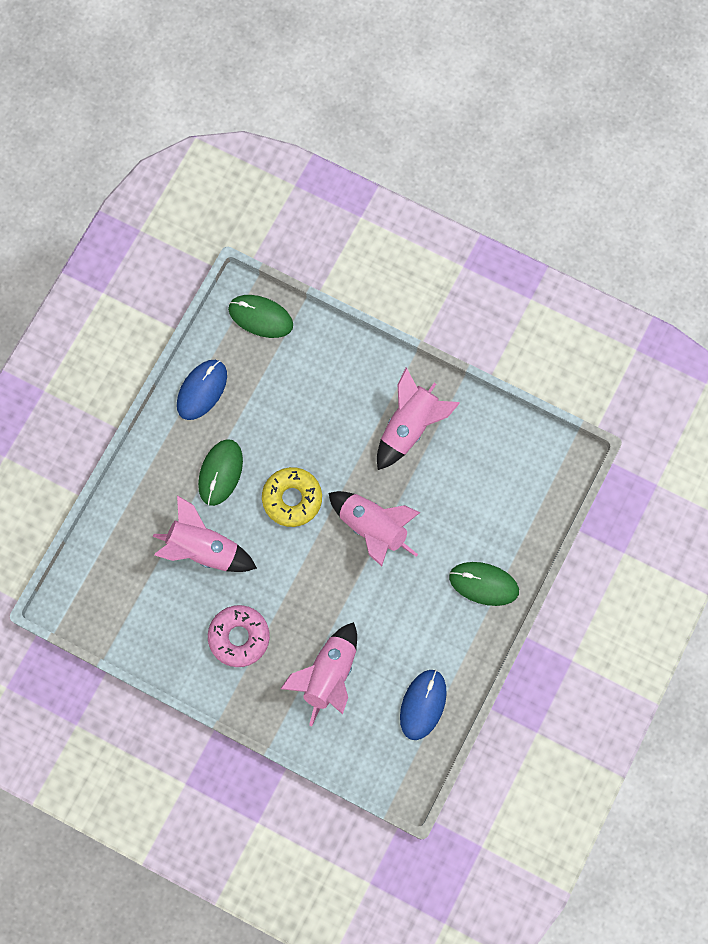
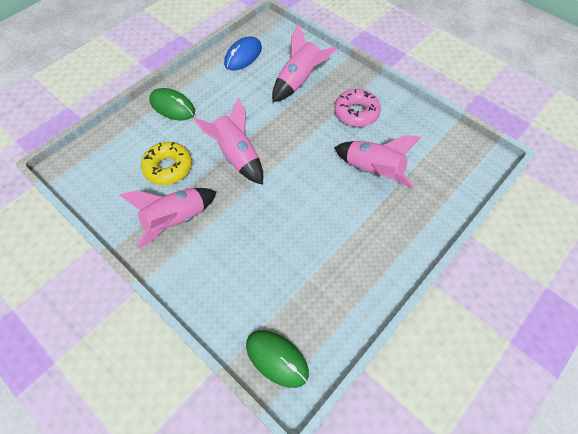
camera: 165 degrees left, 15 degrees down
(202, 390) = (352, 298): blue mouse -> none
(220, 473) = (348, 222): green mouse -> none
(292, 499) = (293, 189): yellow donut -> yellow donut (168, 167)

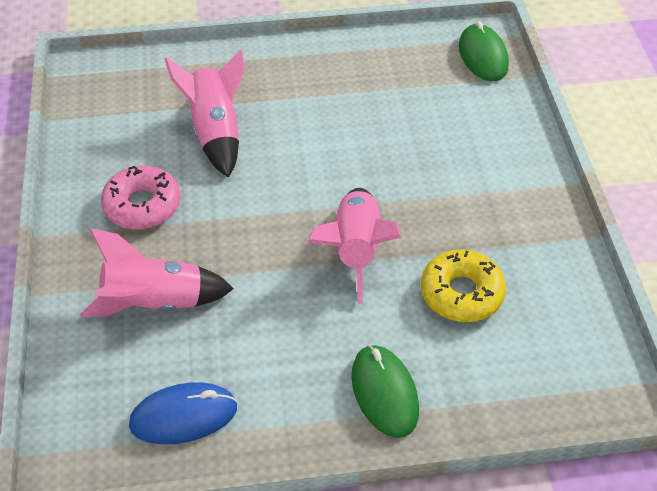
camera: 140 degrees left, 10 degrees down
(176, 220) = (497, 221): pink rocket -> none

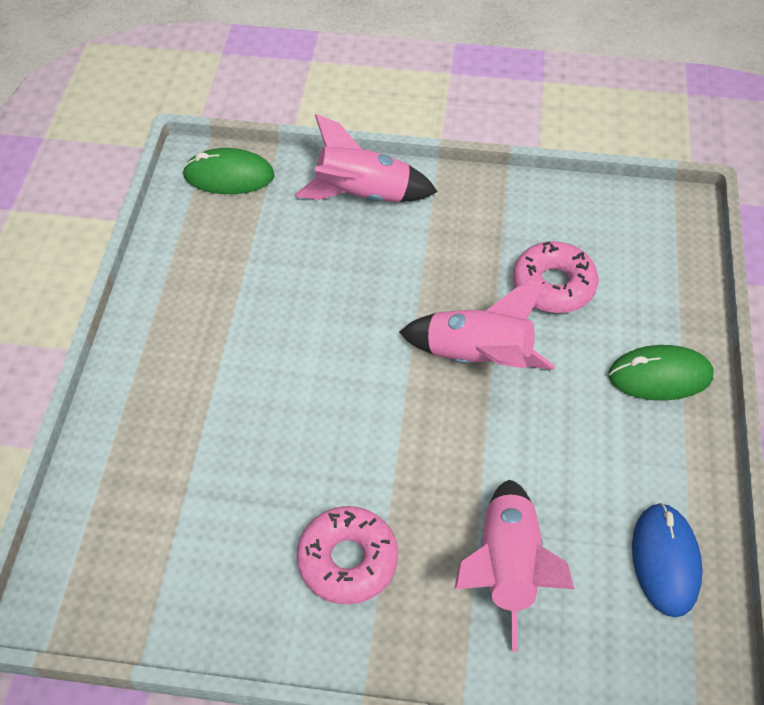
camera: 75 degrees left, 5 degrees up
(216, 132) = (248, 457): pink rocket -> pink rocket (363, 195)
(461, 293) = (553, 285): yellow donut -> pink donut

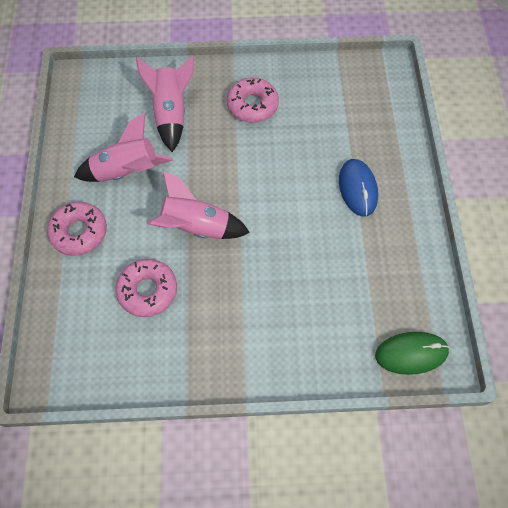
camera: 170 degrees right, 10 degrees up
(363, 195) = (300, 352): pink rocket -> pink rocket (127, 172)
(660, 376) = (79, 232): green mouse -> pink donut
(665, 560) = (89, 128): blue mouse -> blue mouse (358, 189)

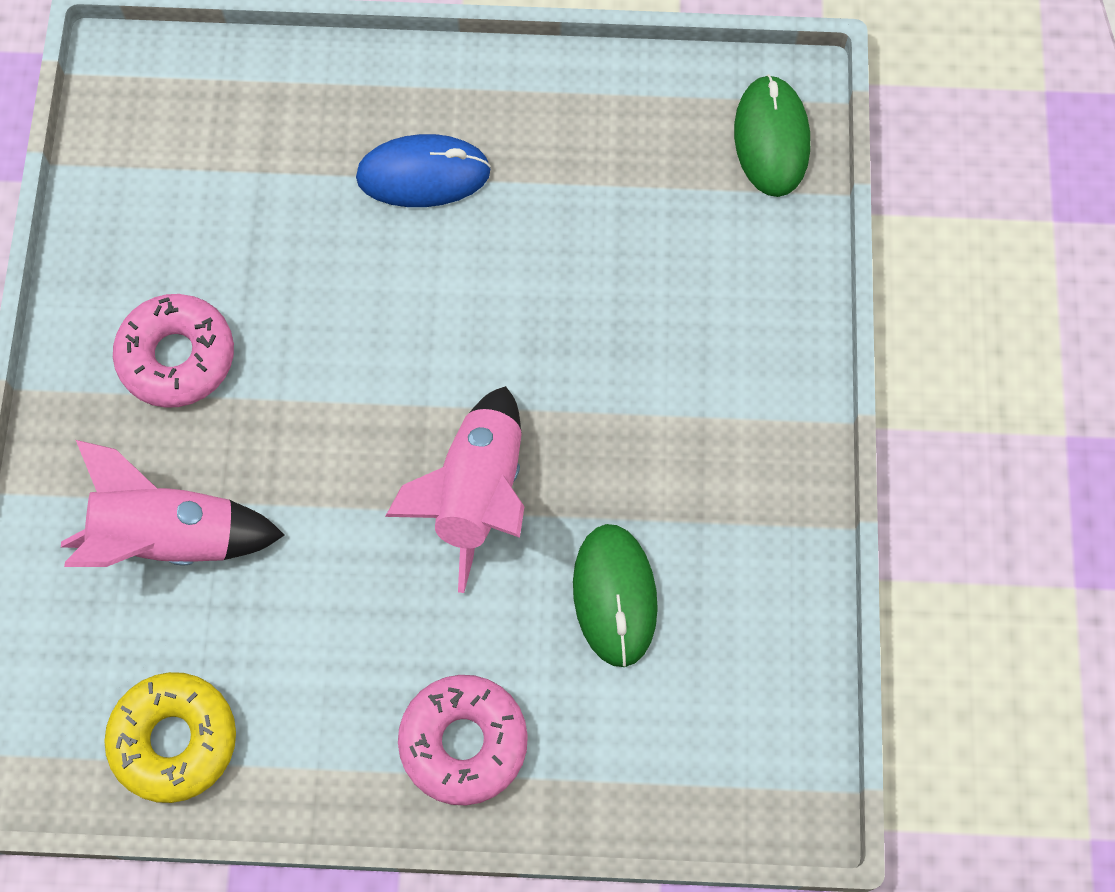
camera: 85 degrees left, 5 degrees up
(85, 126) = (174, 740): none -> yellow donut
(127, 172) = (319, 639): pink rocket -> none
(148, 290) = (615, 596): pink donut -> green mouse

